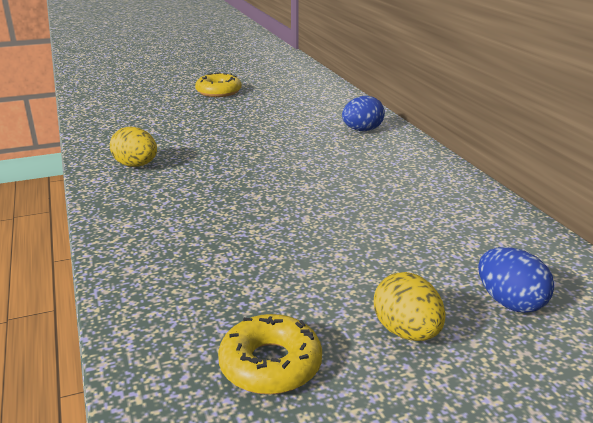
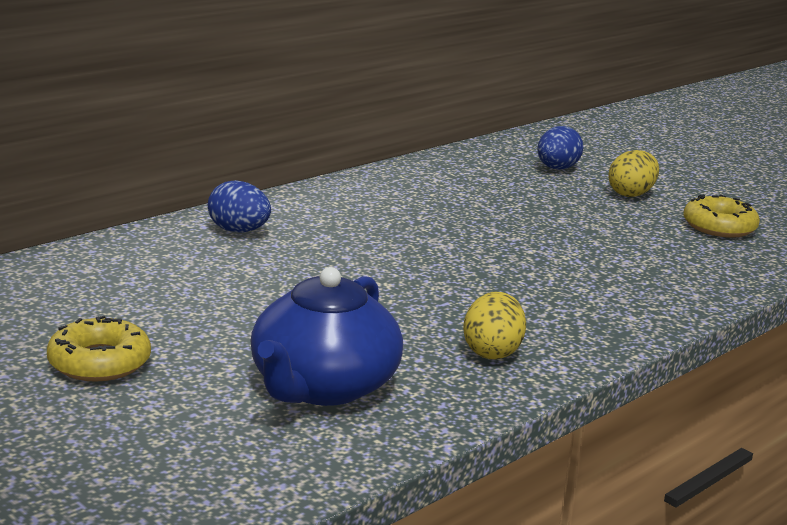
camera: 115 degrees left, 5 degrees down
(150, 123) = (323, 386): none -> blue teapot

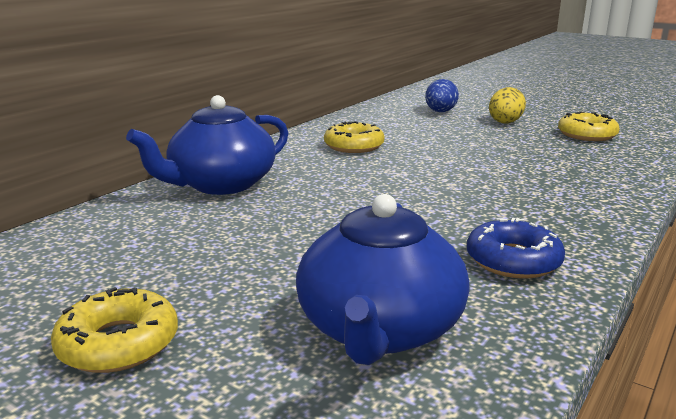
camera: 10 degrees left, 0 degrees up
(239, 231) = (221, 184): blue egg -> blue teapot
(413, 203) = (354, 146): none -> yellow donut
(492, 352) = (513, 260): yellow egg -> blue donut

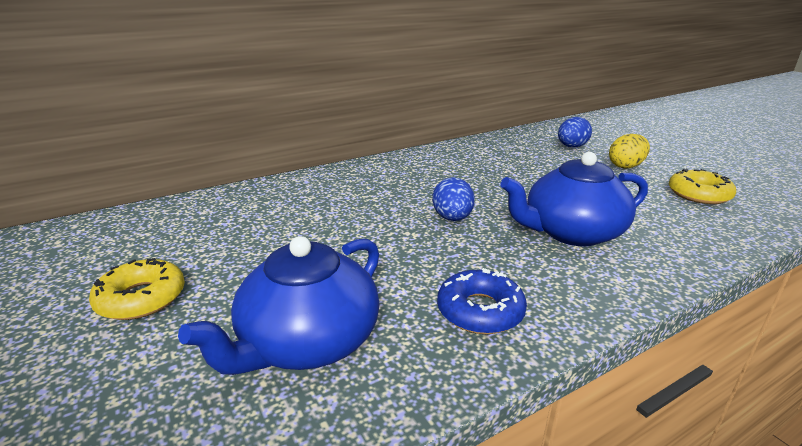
camera: 25 degrees right, 5 degrees up
(221, 184) = (327, 186): blue teapot -> blue teapot (571, 232)
(354, 146) = (460, 169): yellow donut -> none
(397, 190) = (452, 218): none -> blue egg

